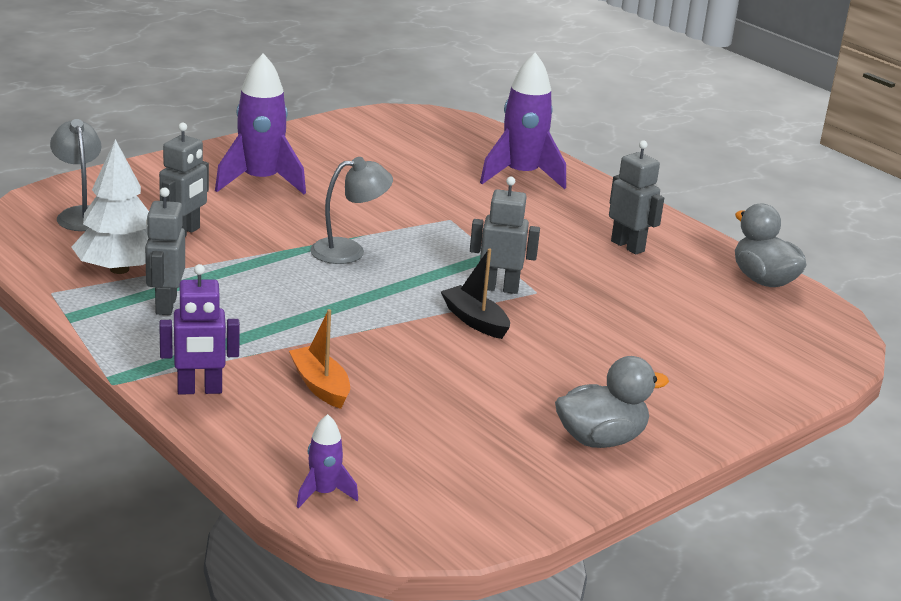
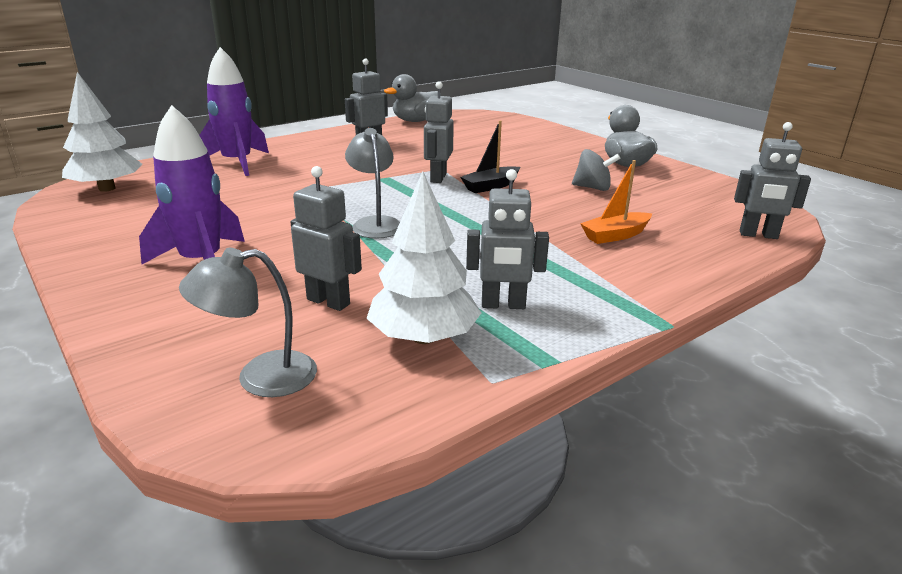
camera: 85 degrees left, 0 degrees up
(199, 390) = (655, 282): purple robot -> none
(323, 493) = (758, 235): purple rocket -> grey robot
(428, 127) = (107, 188): none -> white tree
(484, 394) = (592, 188): none -> grey spinning top

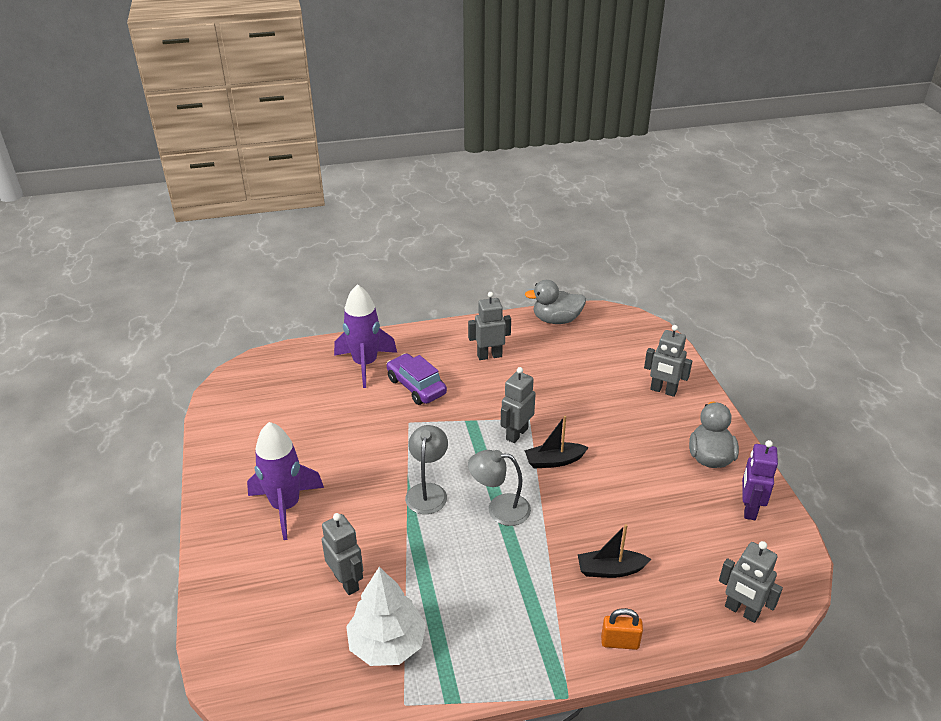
camera: 25 degrees right, 10 degrees up
(107, 188) = (257, 381): white tree -> none
(260, 377) = (273, 645): grey lamp -> grey lamp (499, 509)
(306, 167) = (416, 386): none -> purple car
(503, 305) = (461, 628): grey robot -> grey robot (663, 391)
(592, 188) = (645, 490): grey spinning top -> none
(615, 235) = (610, 570): orange boat -> black boat
(678, 276) = (620, 642): none -> orange padlock
(690, 183) = (749, 509): none -> purple robot

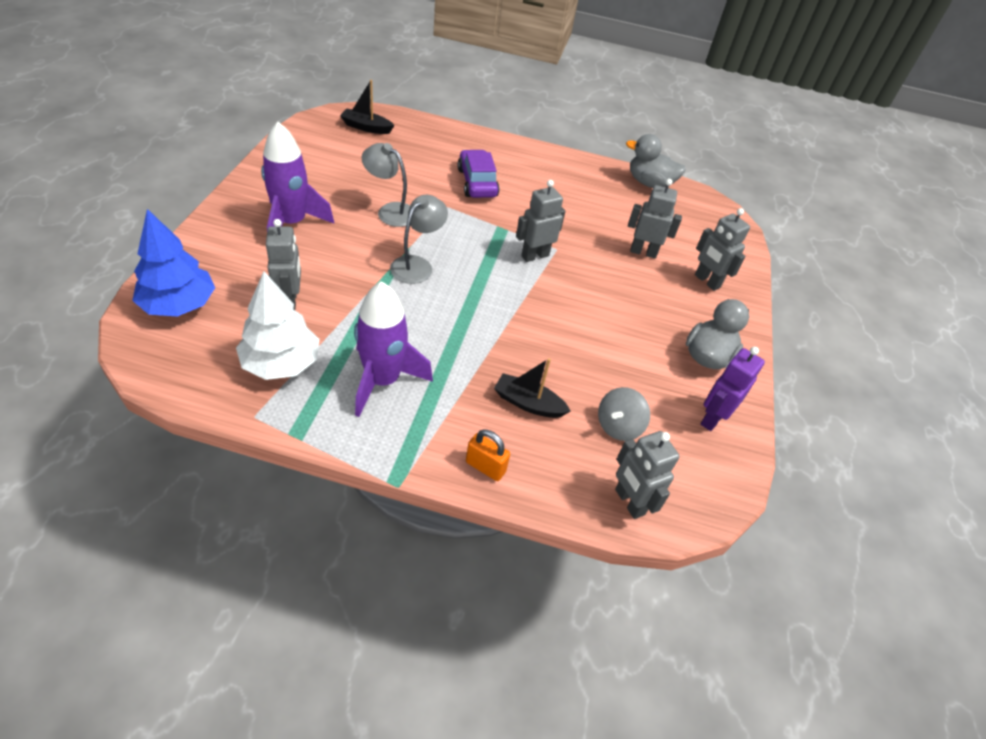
camera: 20 degrees right, 10 degrees up
(250, 638) = (179, 305): none -> blue tree
(365, 364) = (448, 149): purple rocket -> purple rocket (382, 380)
(489, 356) = (562, 186): grey robot -> grey robot (643, 252)
(499, 509) = (468, 307): grey lamp -> grey lamp (390, 211)
(554, 461) = (551, 292): black boat -> black boat (366, 127)
(689, 552) = (618, 426): none -> grey spinning top

